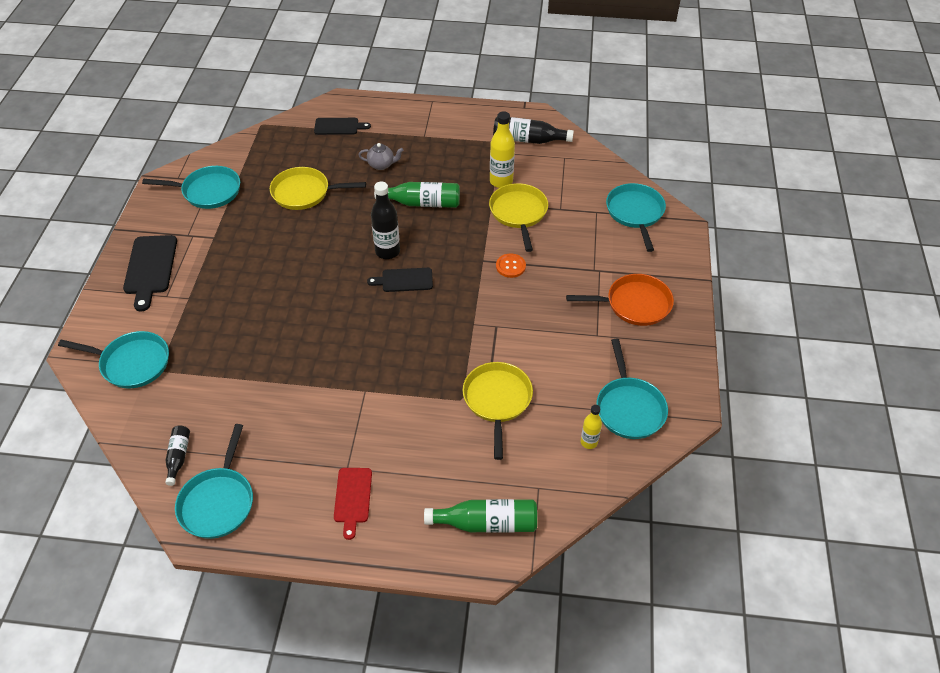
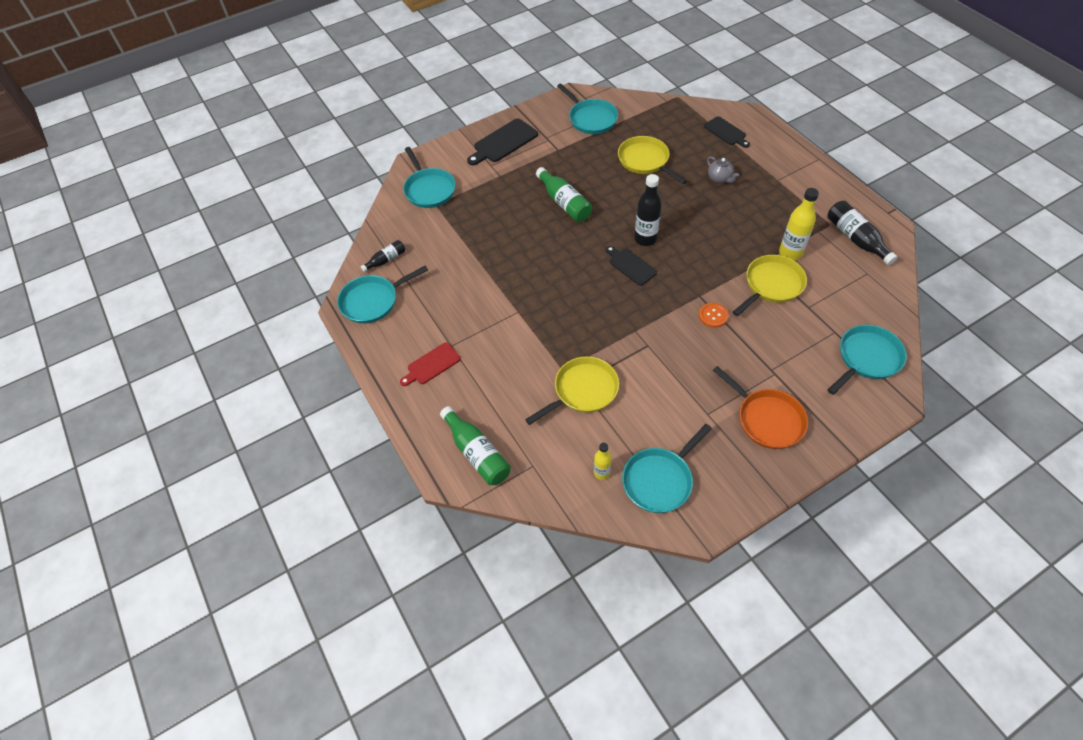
camera: 55 degrees right, 5 degrees up
(422, 203) = (712, 225): green bottle -> green bottle (564, 202)

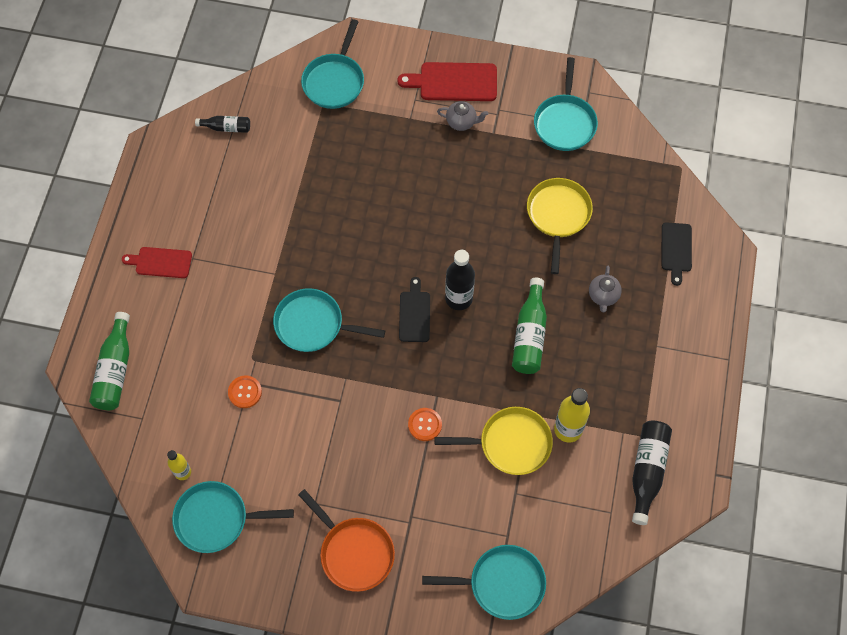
camera: 40 degrees right, 10 degrees up
(372, 301) = (177, 160): turquoise pan -> turquoise pan (313, 324)
(503, 142) = (453, 82): black cutting board -> red cutting board
(533, 157) = (462, 122): none -> grey teapot
(564, 202) = (433, 197): green bottle -> green bottle (529, 335)
(582, 391) = (245, 392): yellow pan -> orange button
(767, 419) = (354, 552): orange pan -> orange pan turned 45 degrees counterclockwise

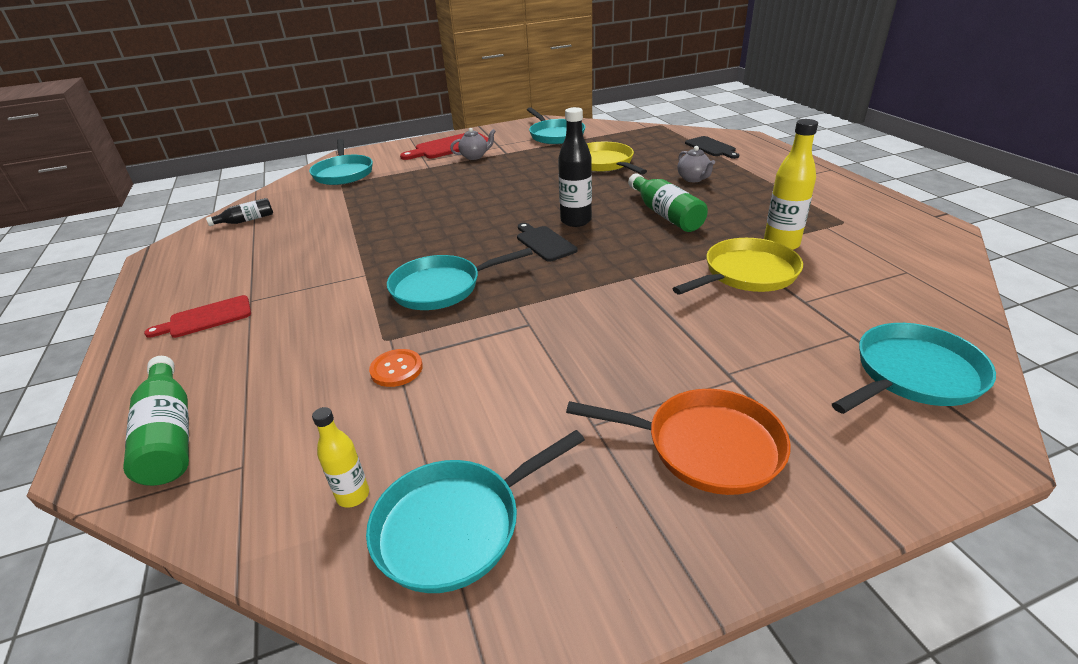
camera: 30 degrees left, 30 degrees down
(425, 425) = (645, 299): orange button -> none
(647, 471) = (885, 237): black bottle -> none

